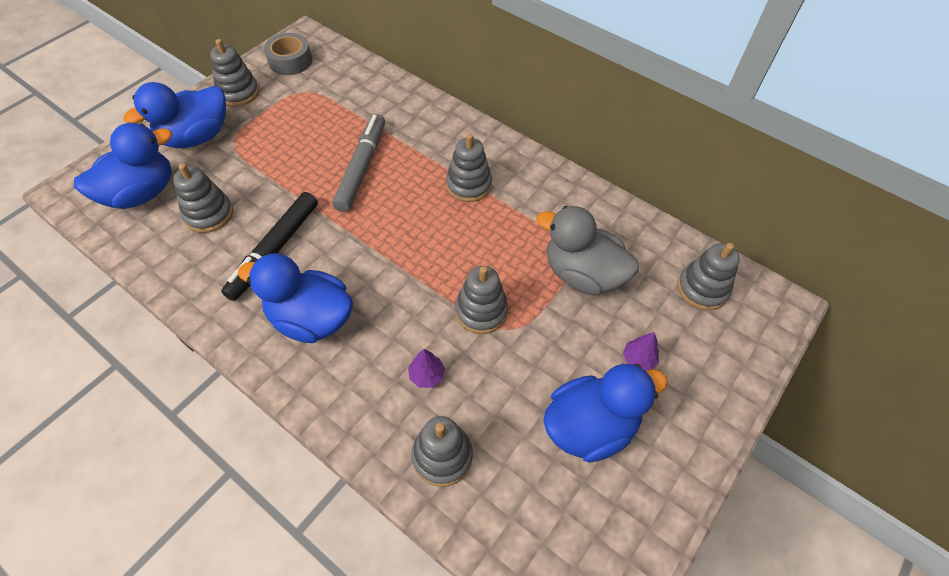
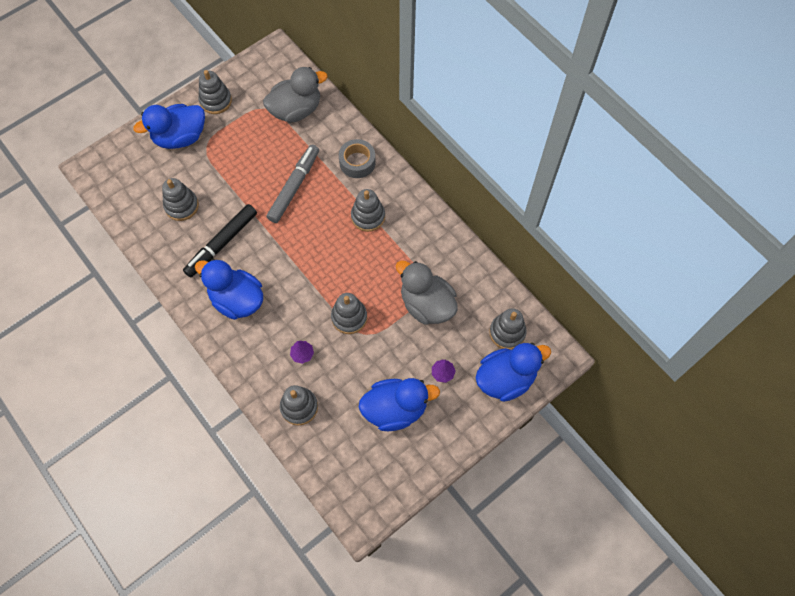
camera: 15 degrees right, 10 degrees up
(141, 193) = (138, 180): blue duck -> blue duck (505, 378)
(290, 61) = (259, 75): grey tape -> grey tape (357, 162)
(344, 88) = (296, 110): none -> grey duck

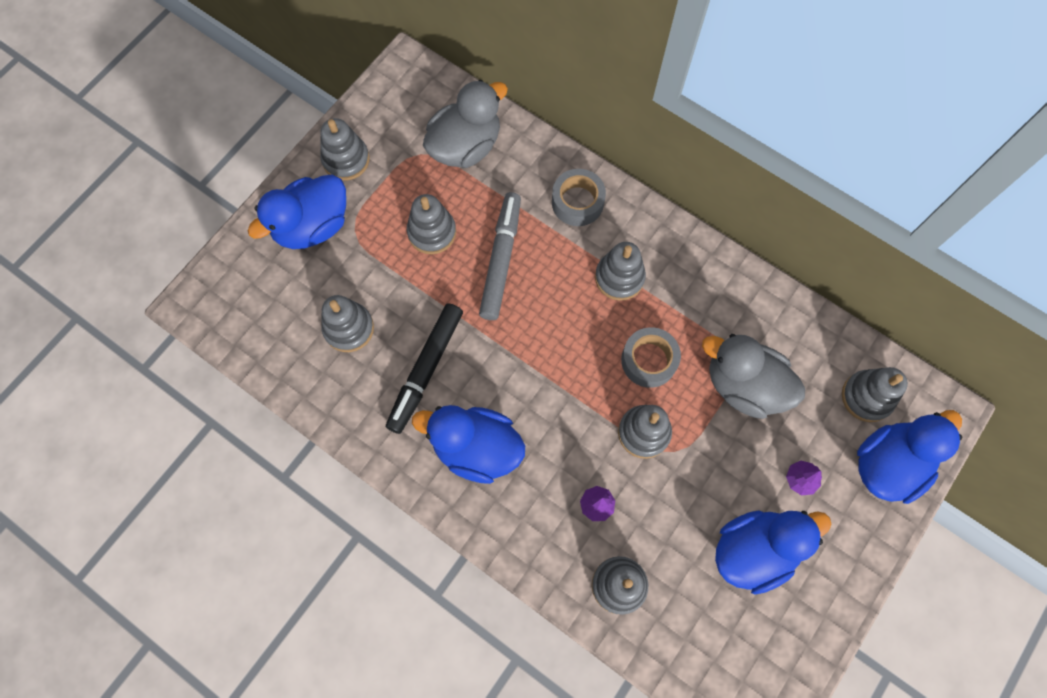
camera: 15 degrees left, 5 degrees up
(255, 159) = (432, 232): none -> grey stacking toy
(369, 273) = (649, 360): none -> grey tape

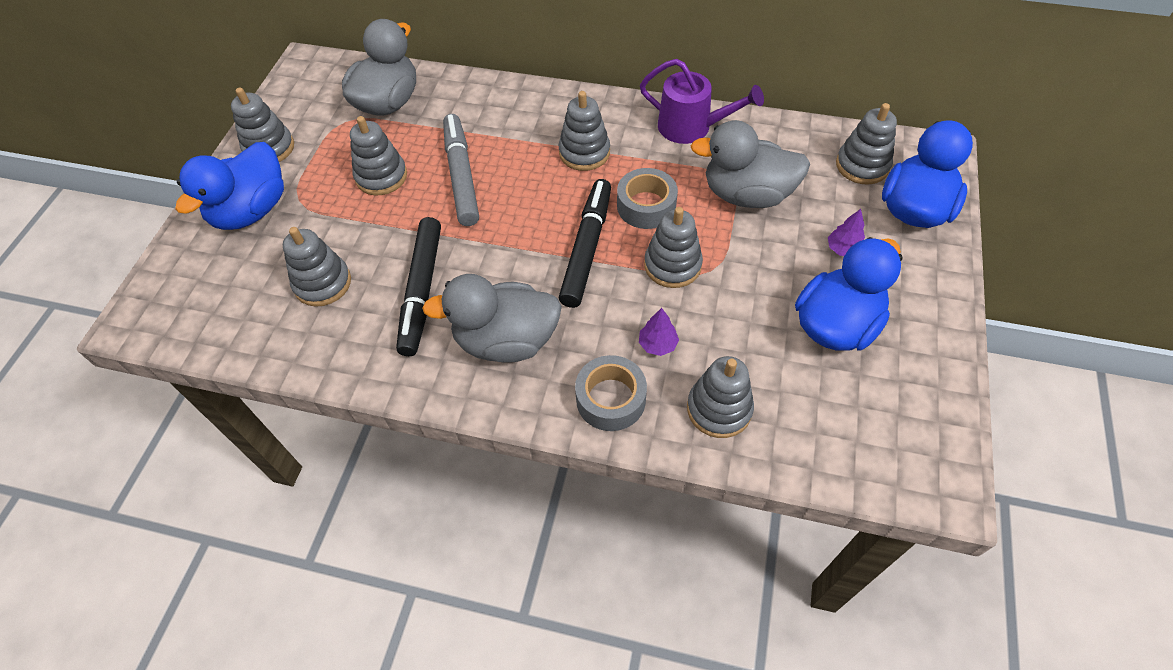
camera: 20 degrees left, 15 degrees down
(476, 448) = (506, 341): blue duck -> grey duck
(577, 202) = (516, 110): grey tape -> grey tape (610, 399)
(578, 384) = (586, 248): none -> black marker
(730, 288) = (692, 127): none -> purple watering can

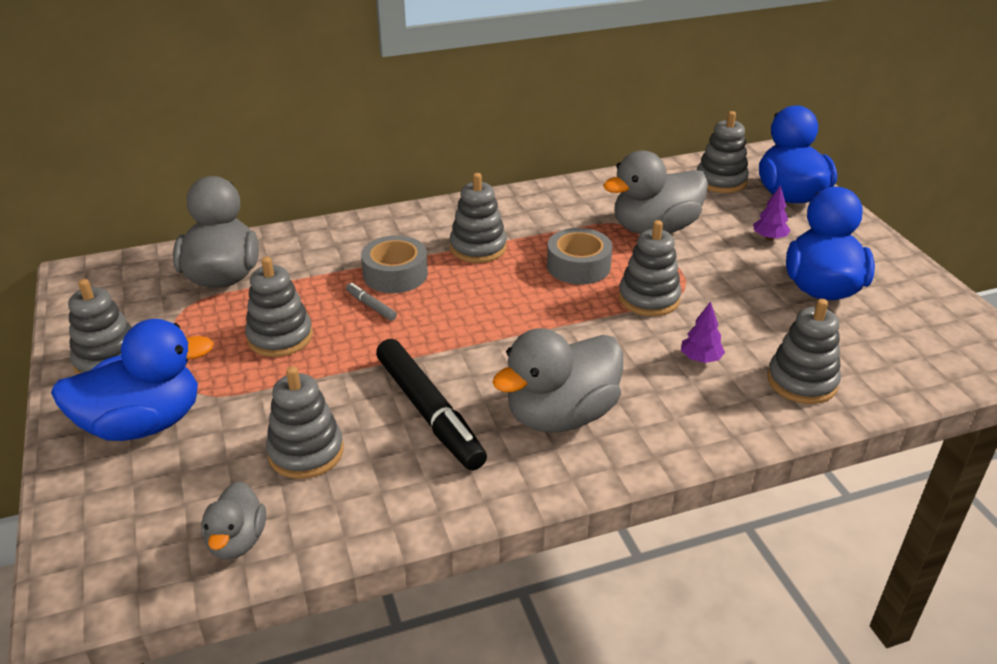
camera: 35 degrees left, 20 degrees down
(235, 330) = (237, 541): none -> grey duck
(251, 211) = (143, 424): blue duck -> blue duck turned 105 degrees counterclockwise
(461, 175) = (371, 306): grey marker -> grey marker, size x0.42
(586, 248) = (559, 315): black marker -> none
(610, 399) = (706, 416): grey tape -> grey tape (395, 274)
(692, 127) = (556, 199): purple watering can -> none

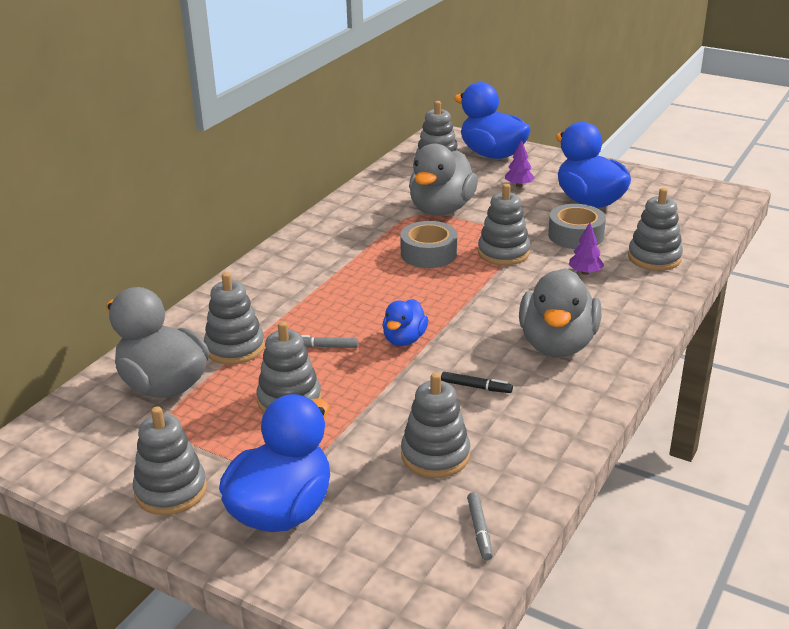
camera: 40 degrees left, 5 degrees down
(237, 541) = (479, 530): grey duck -> grey marker
(395, 274) = (307, 318): grey tape -> grey tape (576, 235)
(429, 412) = (476, 387): black marker -> black marker, size x0.42
(438, 334) = (404, 339): none -> blue duck
(478, 248) = (340, 273): grey stacking toy -> grey stacking toy (235, 348)

